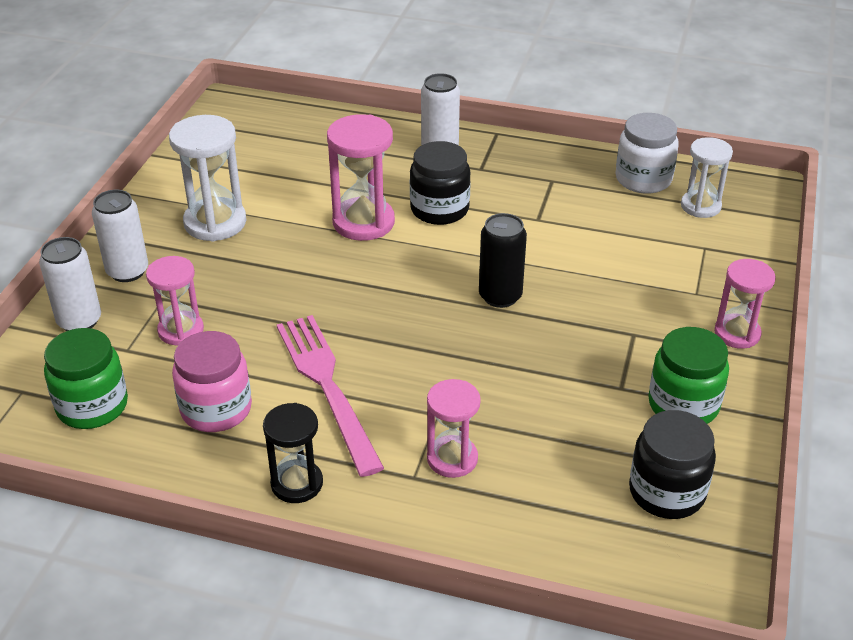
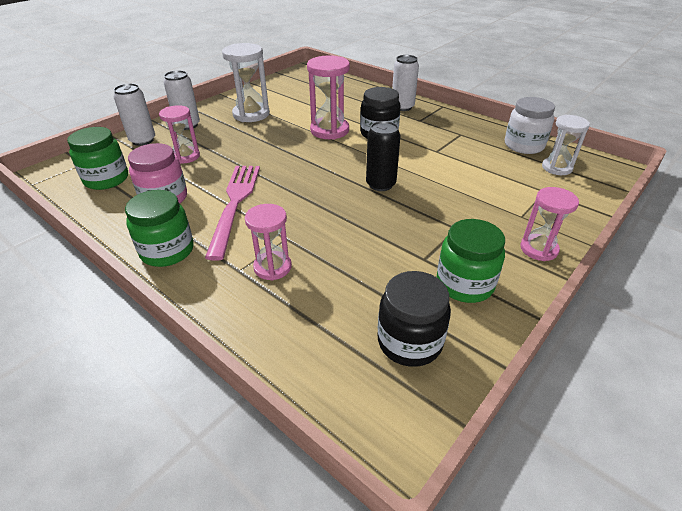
camera: 25 degrees right, 0 degrees up
(297, 483) = (167, 251): black hourglass -> green jar

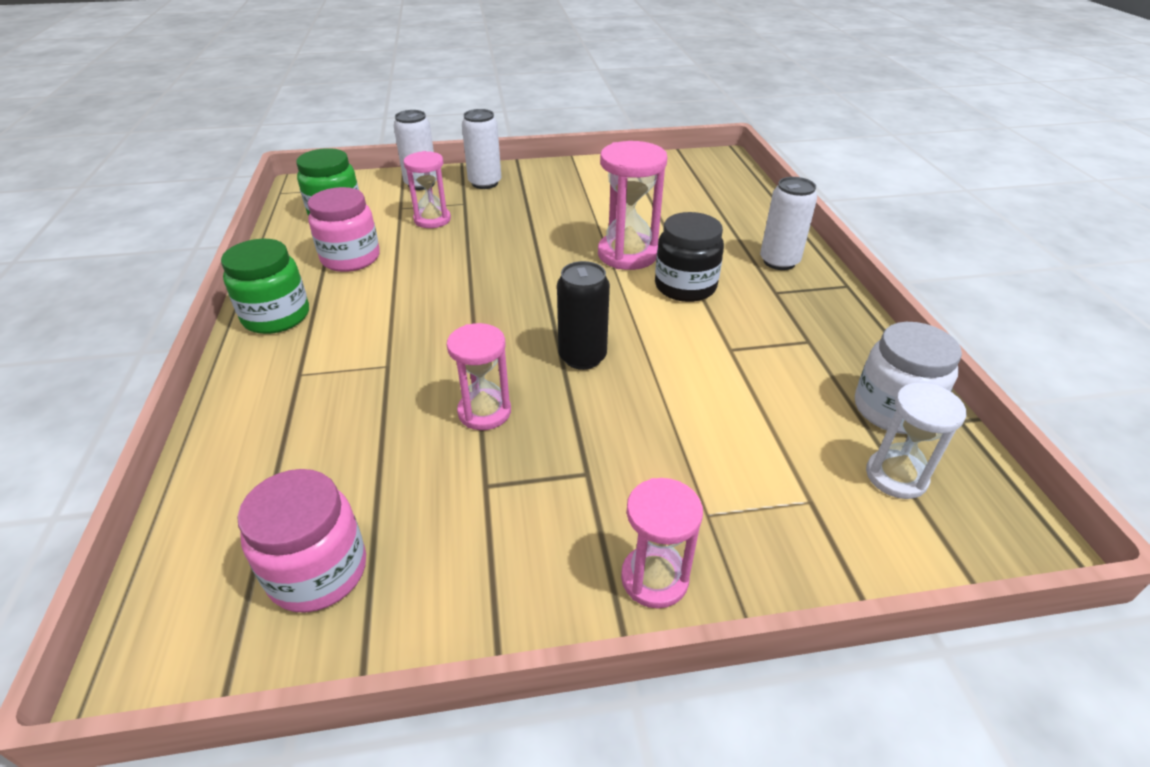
camera: 40 degrees right, 0 degrees up
(235, 204) = (399, 297): pink fork -> none
(251, 114) = (567, 195): white hourglass -> none
(272, 267) = (329, 390): pink hourglass -> pink hourglass (484, 412)
(409, 342) = (318, 571): black jar -> pink jar
(464, 284) = (480, 551): green jar -> none

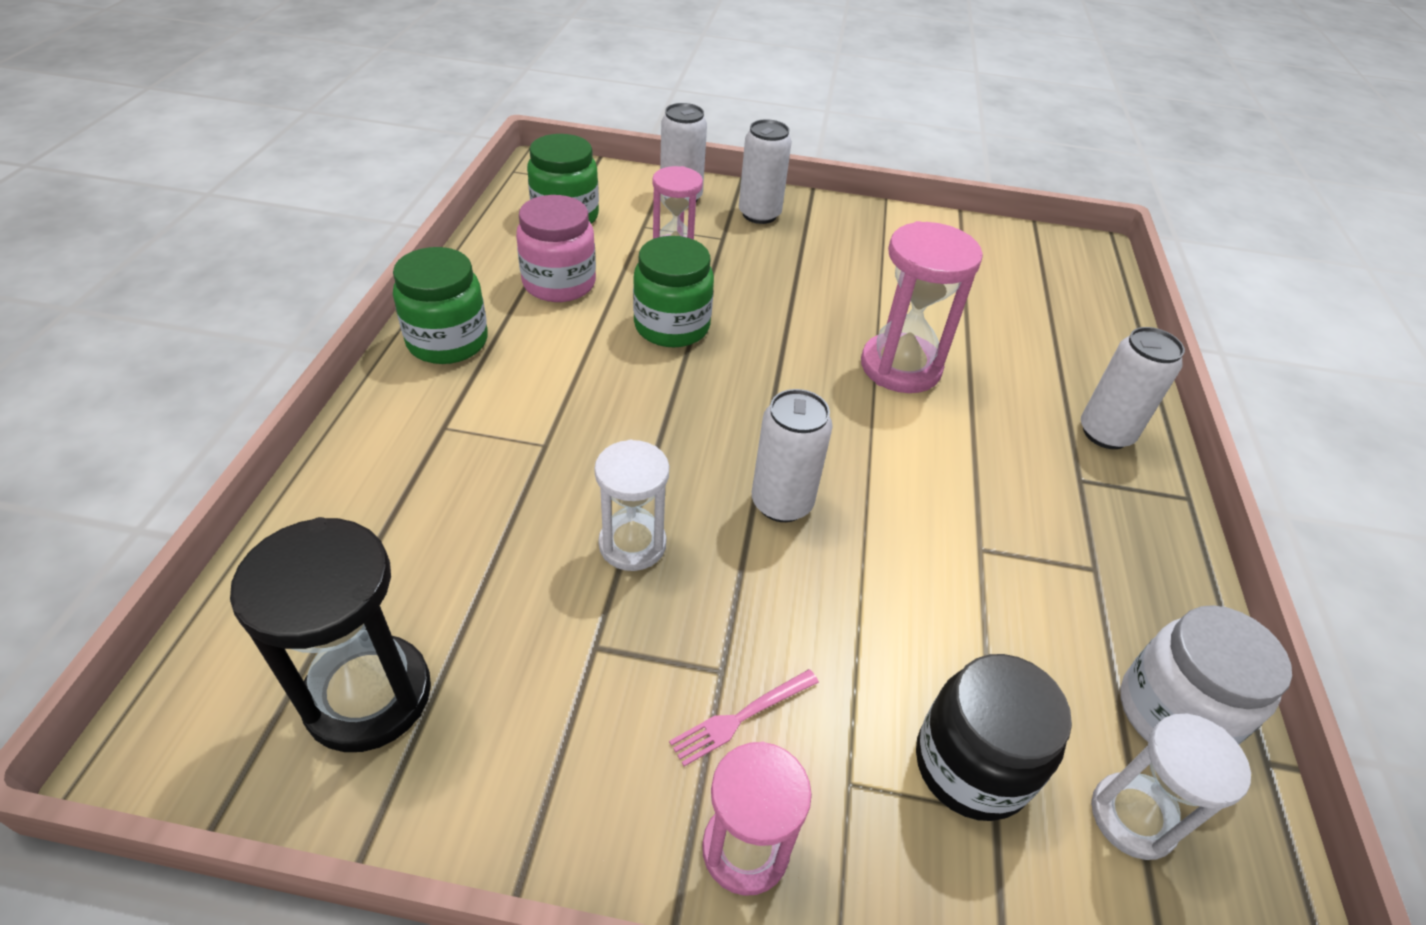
camera: 15 degrees right, 5 degrees up
(318, 571) = (368, 695): pink jar -> black hourglass
(451, 267) = (672, 326): none -> green jar
(484, 412) = (632, 544): pink hourglass -> white hourglass
(582, 357) = (781, 503): black can -> white can
(614, 498) = (741, 717): none -> pink fork
(685, 286) = (958, 436): black jar -> black jar (971, 765)

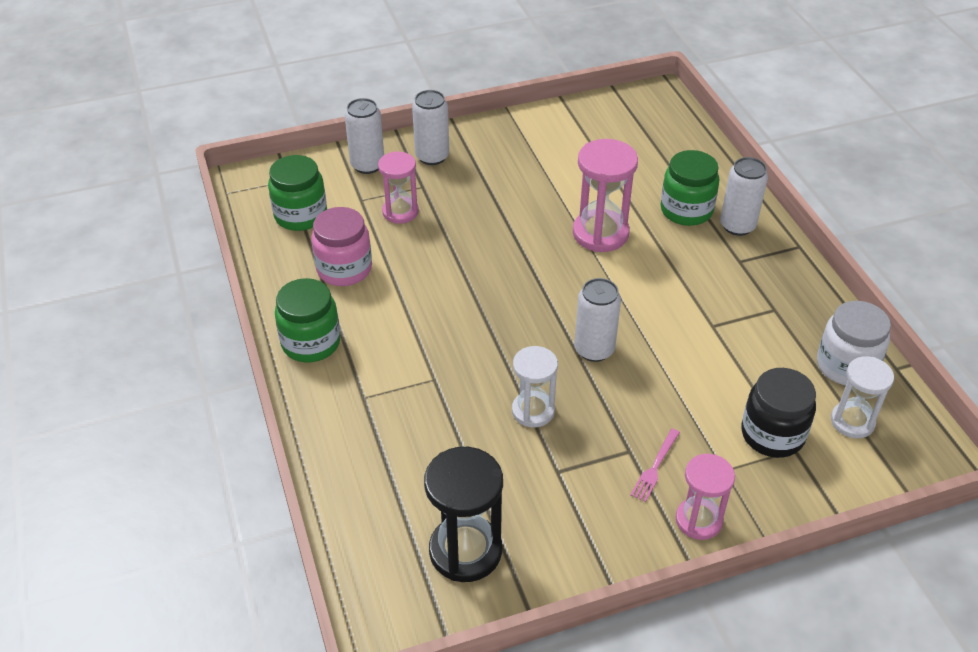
camera: 25 degrees left, 0 degrees up
(672, 326) = (444, 267): green jar -> green jar (686, 210)

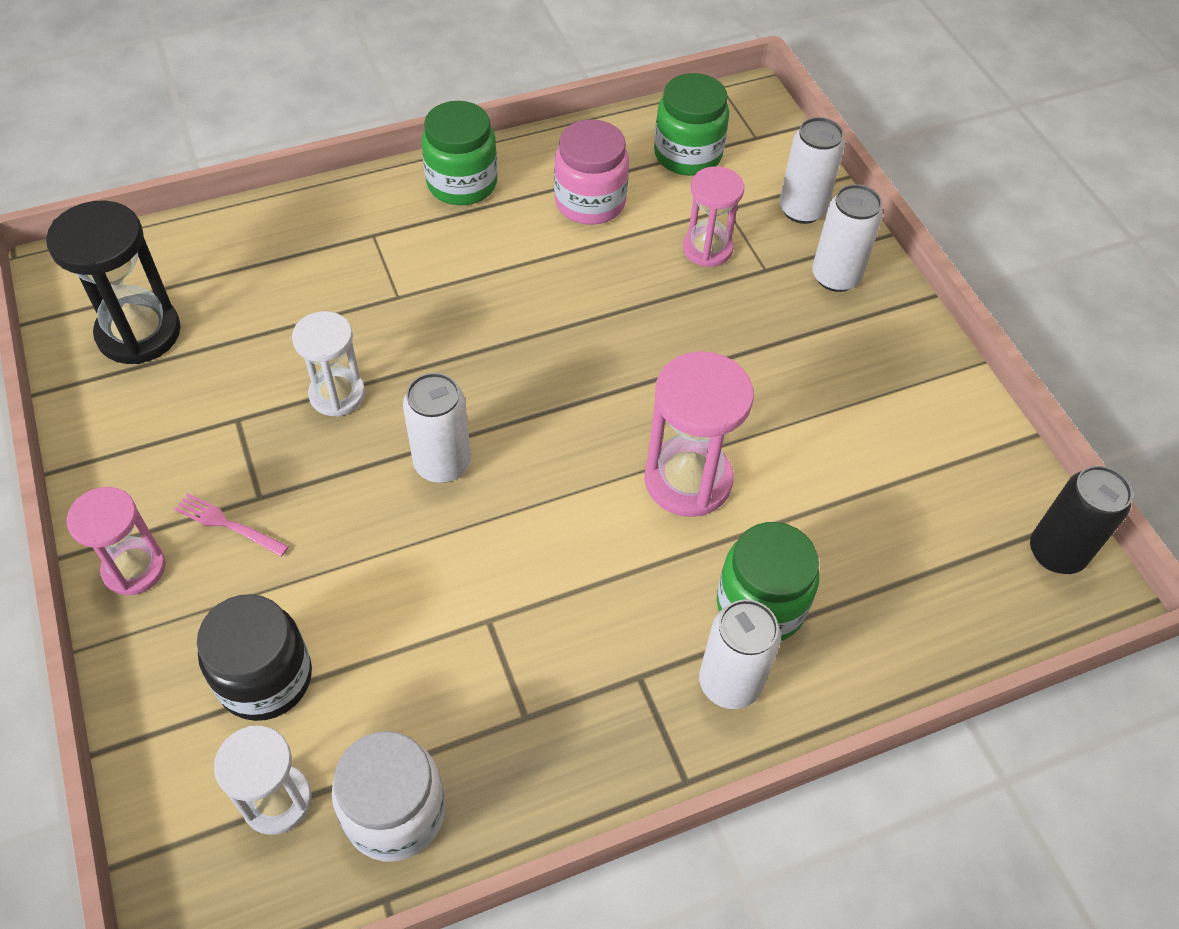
camera: 85 degrees right, 10 degrees up
(639, 101) = (1056, 552): none -> black can

